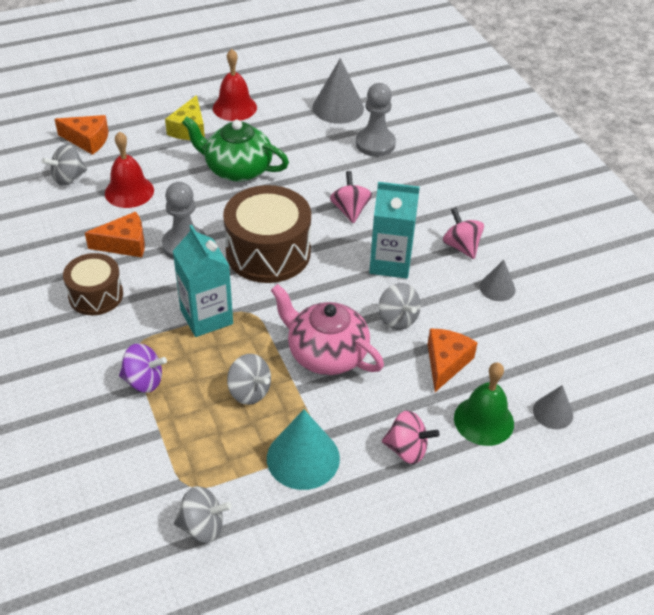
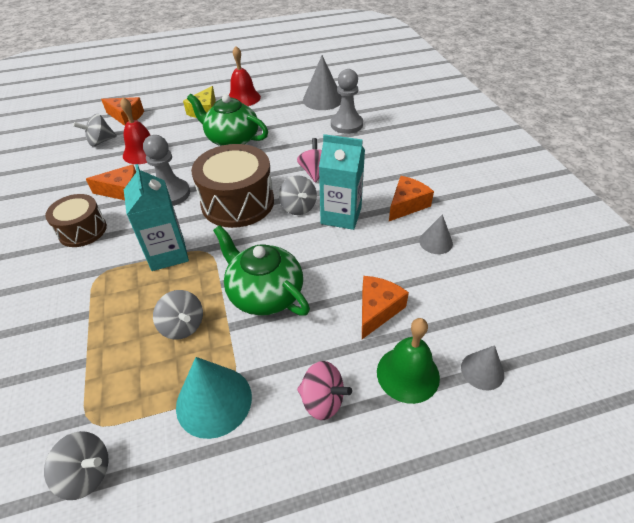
camera: 10 degrees right, 0 degrees up
(144, 381) = (91, 309): purple spinning top -> none
(326, 353) = (264, 293): pink teapot -> green teapot
(397, 319) = (338, 265): grey spinning top -> grey spinning top (298, 207)
(461, 246) = (406, 205): pink spinning top -> orange cheese

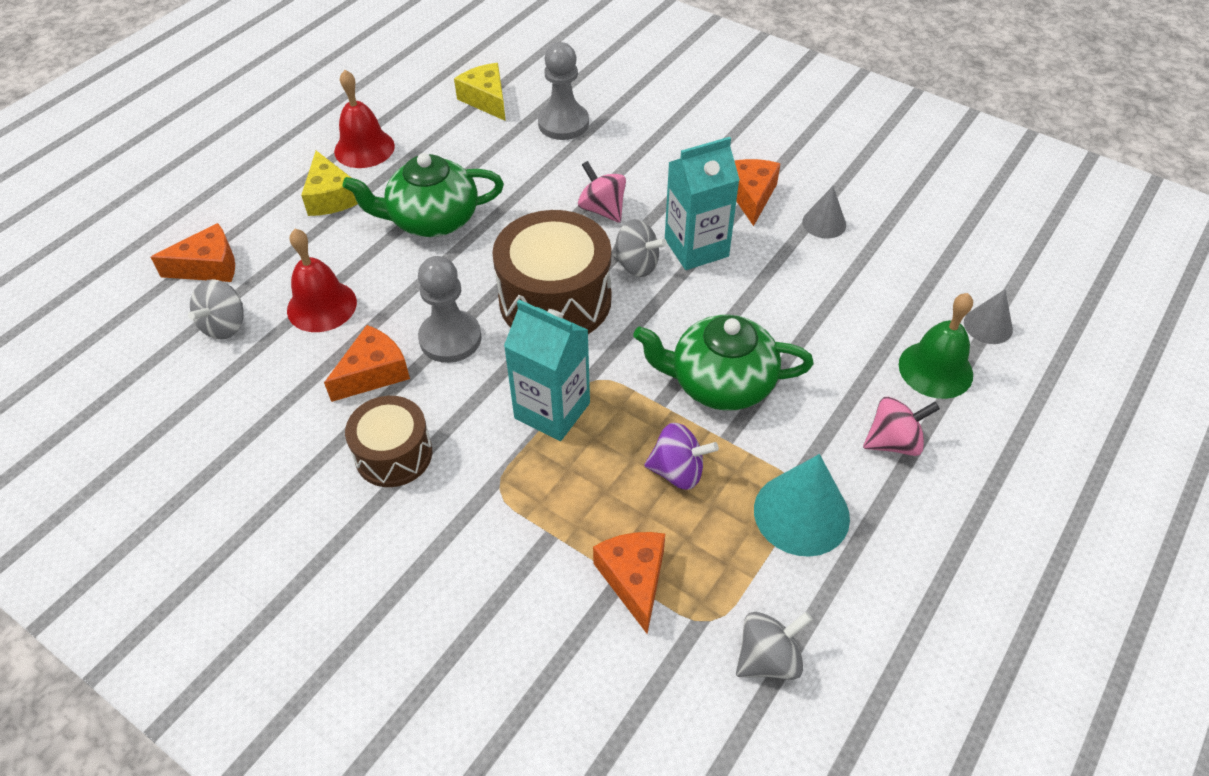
camera: 40 degrees left, 5 degrees up
(183, 326) = (678, 471): grey spinning top -> purple spinning top
(322, 100) = (486, 100): grey cone -> yellow cheese
(377, 310) = (846, 328): orange cheese -> orange cheese (634, 579)

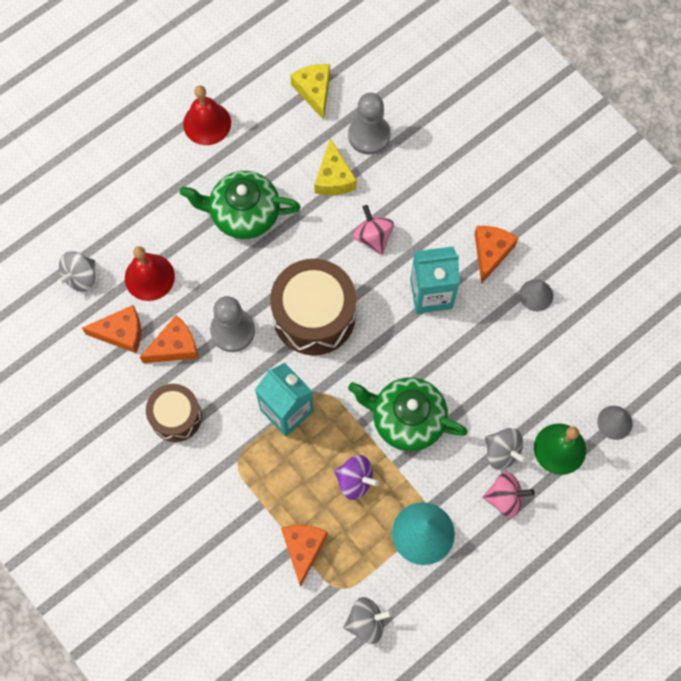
camera: 15 degrees right, 20 degrees up
(208, 266) = (75, 218): orange cheese -> orange cheese (121, 333)
(331, 197) = (173, 170): yellow cheese -> yellow cheese (334, 178)
(636, 265) = (382, 298): grey spinning top -> grey spinning top (502, 452)

